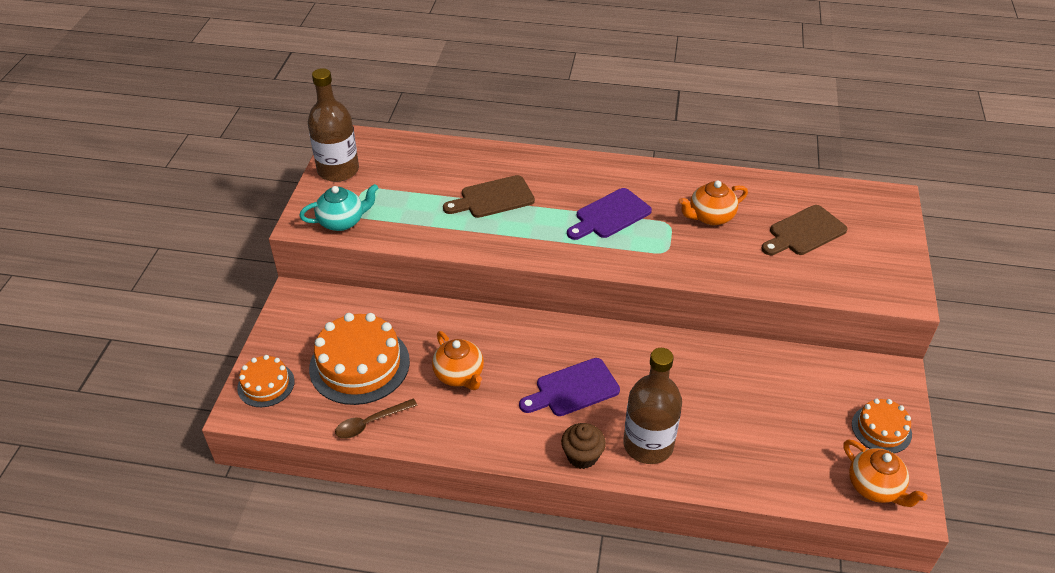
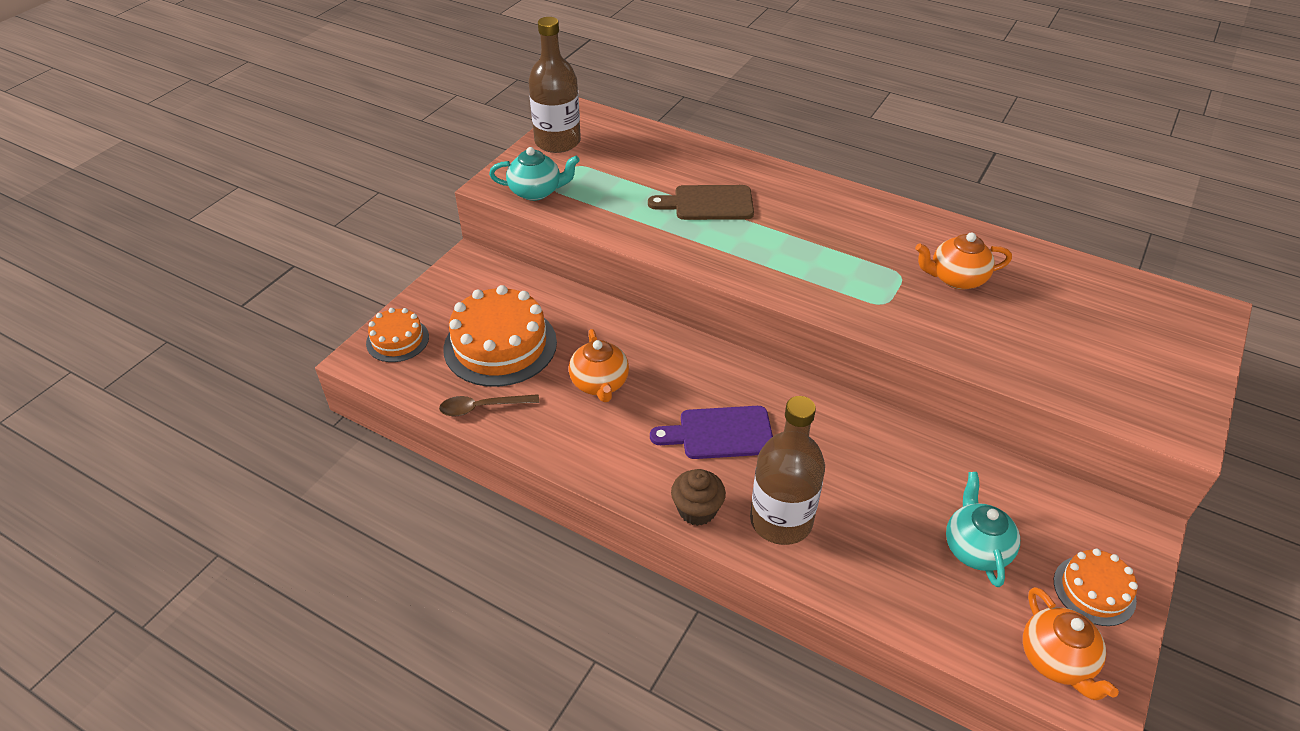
camera: 20 degrees right, 0 degrees up
(610, 215) = (833, 250): purple cutting board -> none
(793, 423) = (975, 548): none -> turquoise teapot
(804, 232) = (1071, 323): brown cutting board -> none

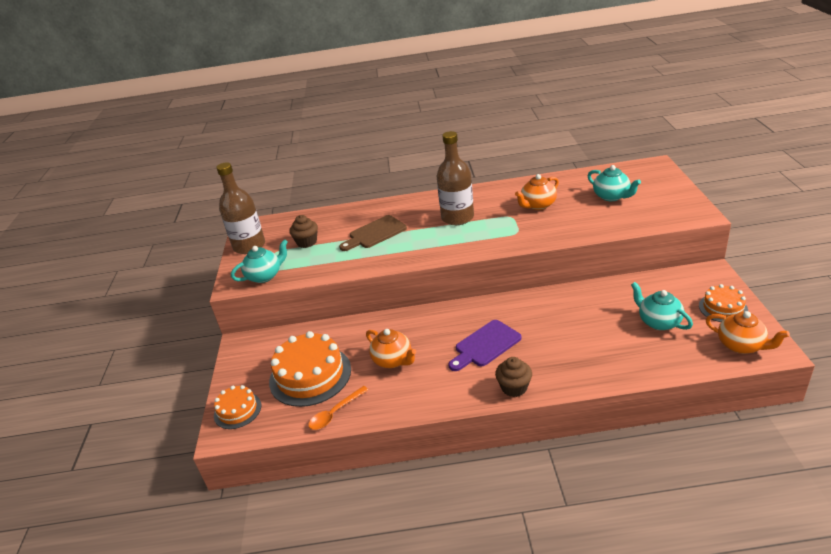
camera: 30 degrees left, 10 degrees down
(482, 407) = (335, 413): brown spoon -> orange spoon
(621, 172) = (307, 242): none -> brown cupcake
(781, 520) = (560, 366): brown bottle -> brown bottle (457, 218)
(1079, 325) = (611, 196): none -> turquoise teapot

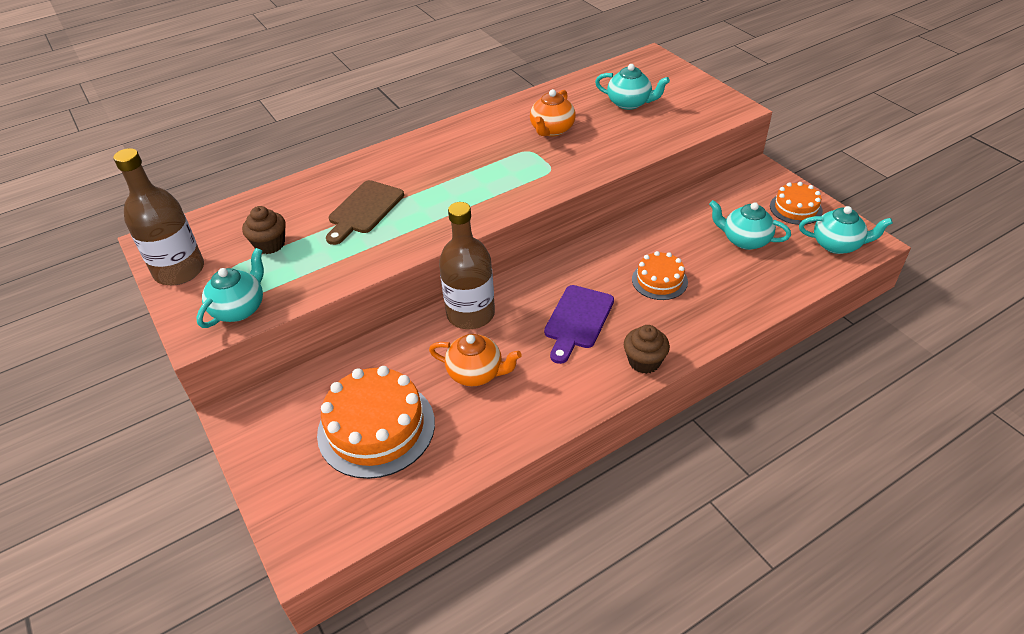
camera: 30 degrees left, 10 degrees up
(237, 410) = (302, 511): orange cake -> orange cake (659, 280)
(335, 413) = (446, 466): orange spoon -> none
(457, 218) = (462, 165): brown bottle -> brown bottle (470, 314)
(741, 345) = (837, 245): orange teapot -> turquoise teapot

